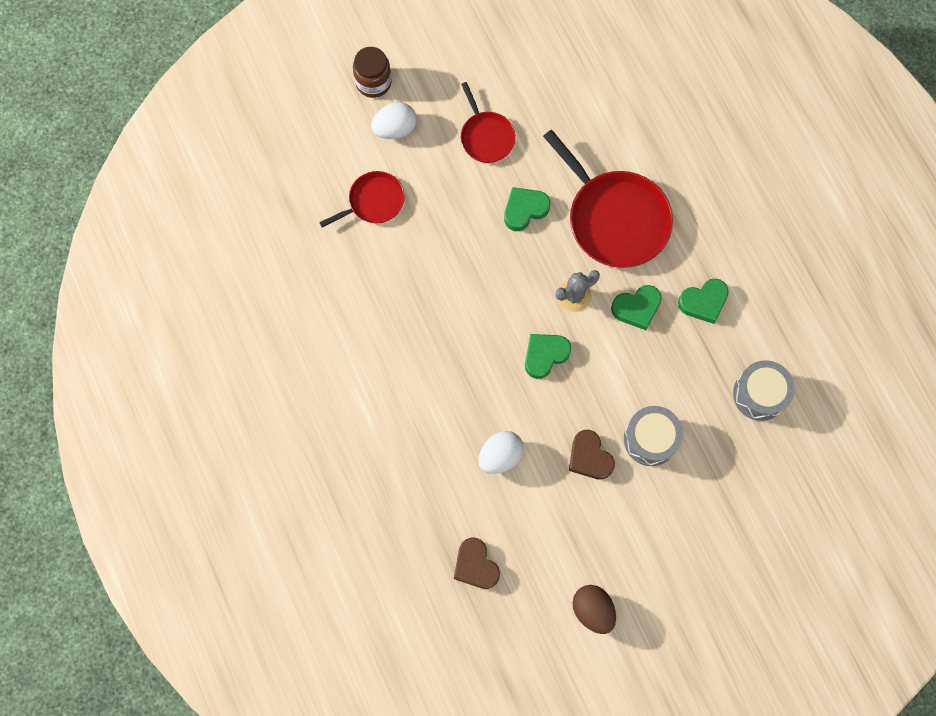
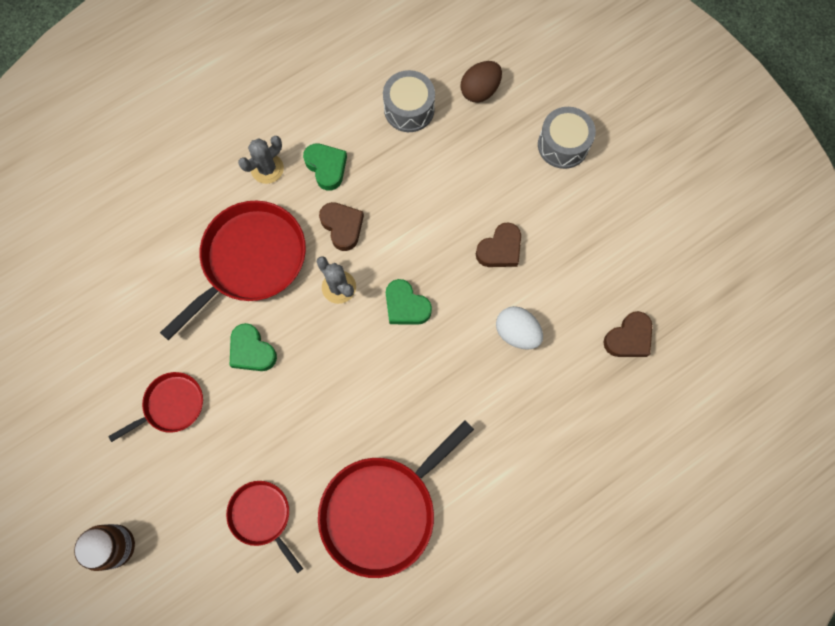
camera: 100 degrees left, 0 degrees up
(357, 303) = (382, 510): none -> red pan
(395, 129) = (171, 509): white egg -> none
(593, 610) = (642, 226): brown egg -> brown egg (480, 90)
(636, 308) = (342, 227): green heart -> brown heart
(650, 439) = (471, 197): grey drum -> grey drum (563, 145)
(710, 245) = (267, 169): none -> grey cactus

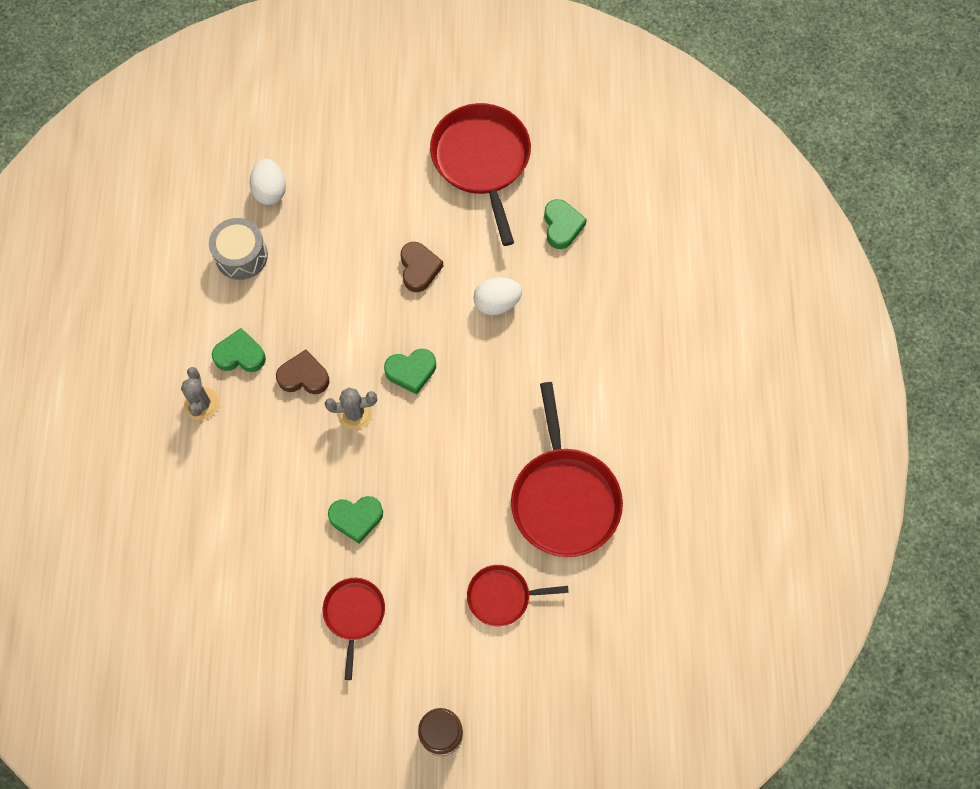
camera: 55 degrees left, 5 degrees down
(250, 260) = (275, 469): red pan -> red pan (482, 160)
(480, 90) = (270, 191): brown egg -> white egg
(563, 145) = (369, 162): grey drum -> none
(628, 338) = (562, 226): brown heart -> green heart

